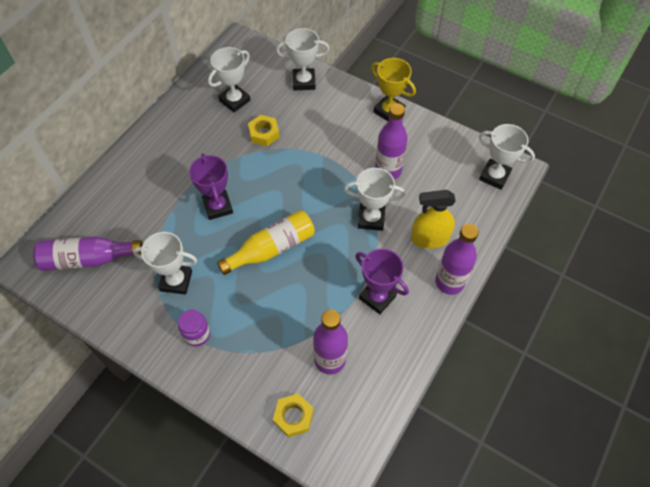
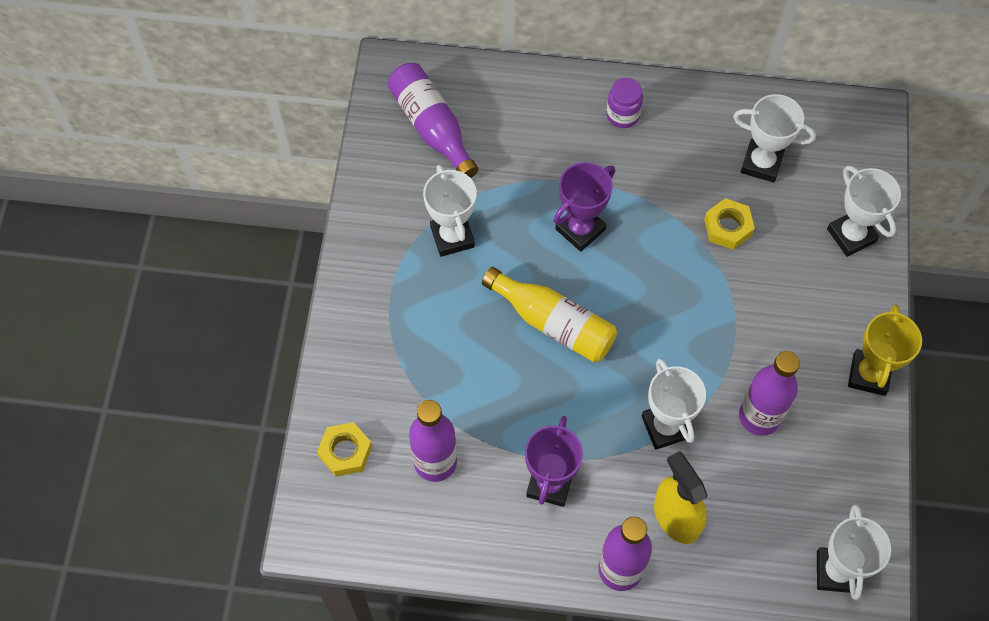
camera: 65 degrees right, 5 degrees up
(197, 334) = (396, 295): purple jar -> purple jar (622, 115)

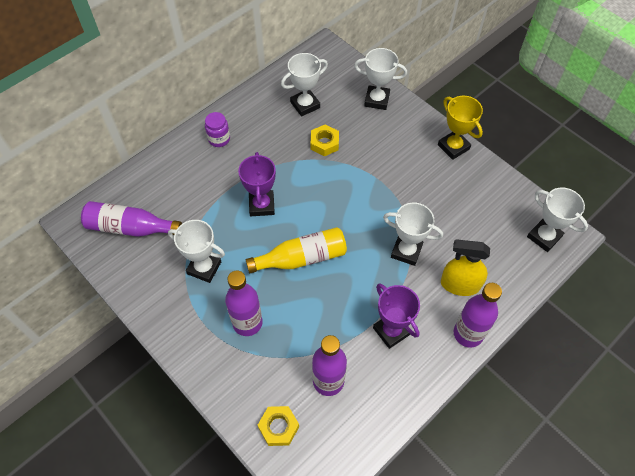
camera: 50 degrees left, 5 degrees down
(759, 416) = (436, 207): purple bottle -> purple bottle (247, 323)

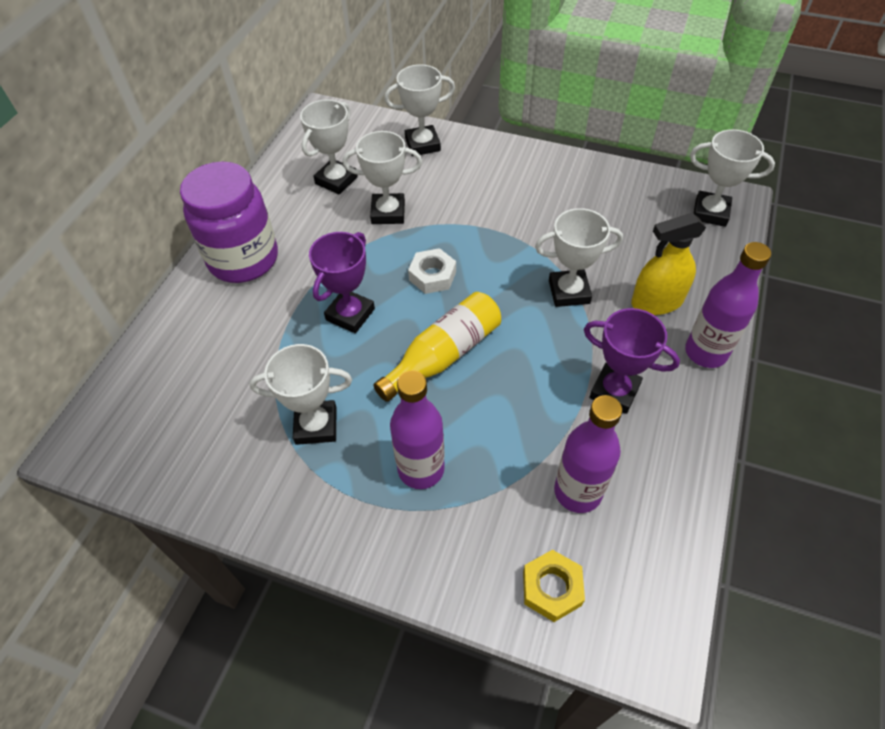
camera: 25 degrees left, 5 degrees down
(130, 228) = (174, 420): purple bottle -> none
(219, 139) = (243, 259): purple jar -> purple jar, size x2.18
(261, 205) = (350, 314): purple trophy -> purple trophy turned 60 degrees clockwise
(324, 143) = (388, 213): yellow nut -> white trophy
(326, 201) = (432, 276): none -> white nut
(453, 147) = (545, 160): yellow trophy -> none

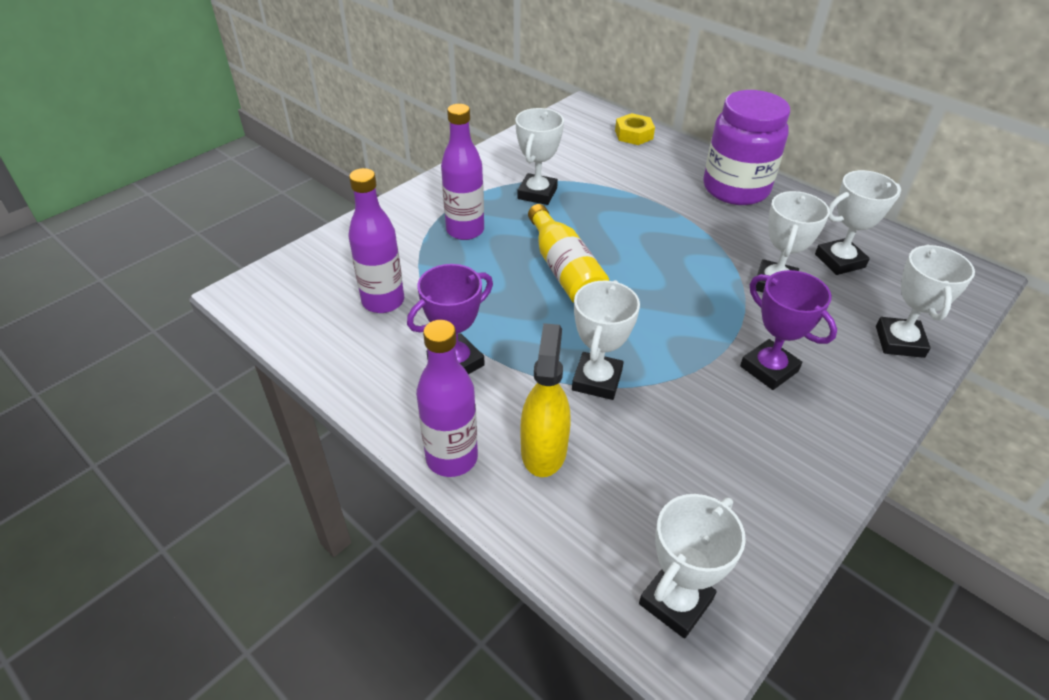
camera: 110 degrees right, 10 degrees down
(336, 180) = (839, 261): white trophy -> white trophy turned 75 degrees counterclockwise
(350, 314) = (640, 231): purple trophy -> purple trophy (769, 369)
(432, 276) = (666, 289): white nut -> none
(552, 588) = (328, 262): yellow nut -> yellow nut (634, 134)

